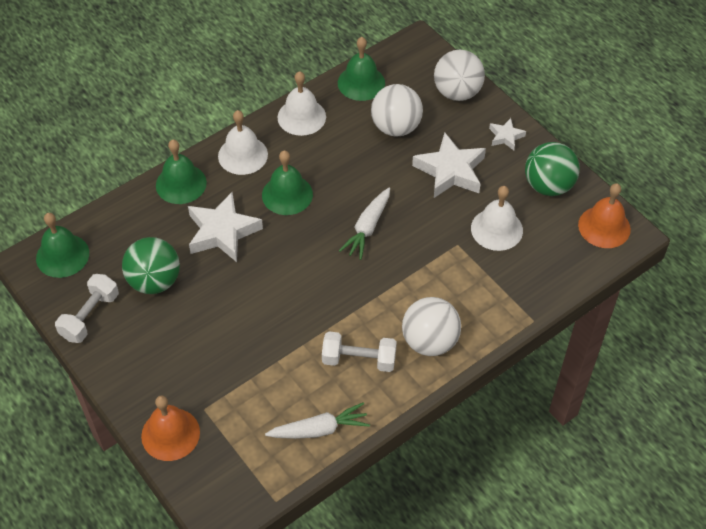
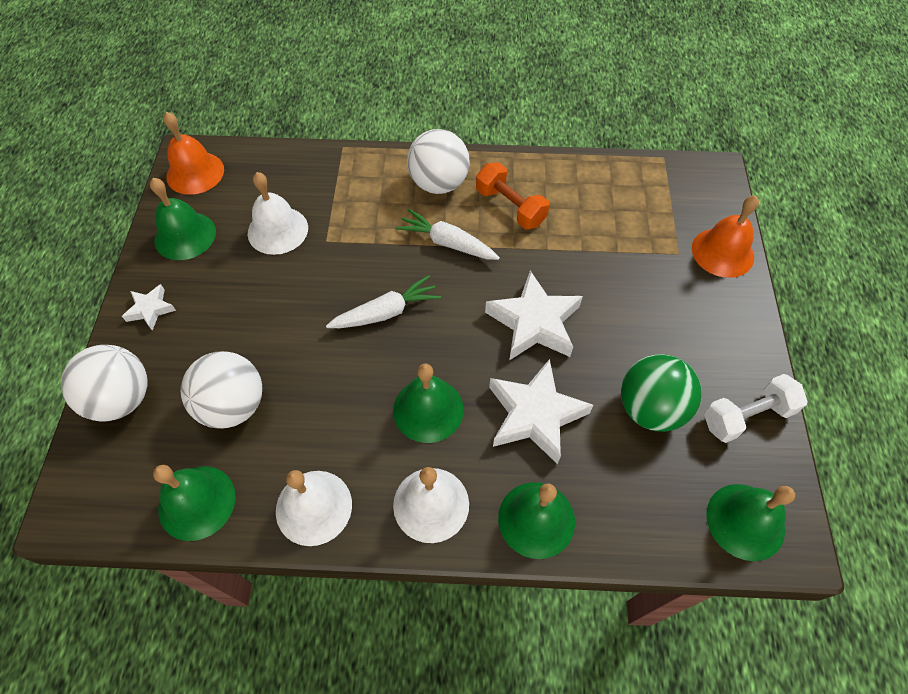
camera: 140 degrees left, 5 degrees up
(319, 429) = (589, 180): white carrot -> white carrot (447, 243)
(359, 360) = (510, 207): white dumbbell -> orange dumbbell
(450, 171) = (245, 313): white star -> white star (534, 323)
(548, 185) = (185, 235): green ball -> green bell

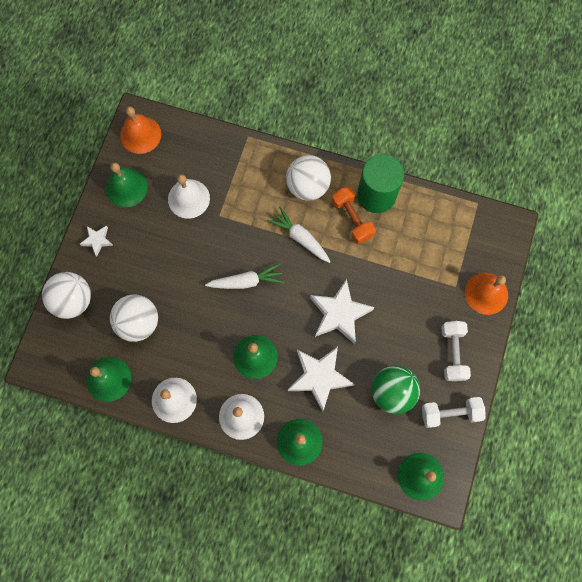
camera: 15 degrees right, 15 degrees up
(532, 175) = (376, 195): none -> green cylinder
(713, 335) = (452, 353): none -> white dumbbell

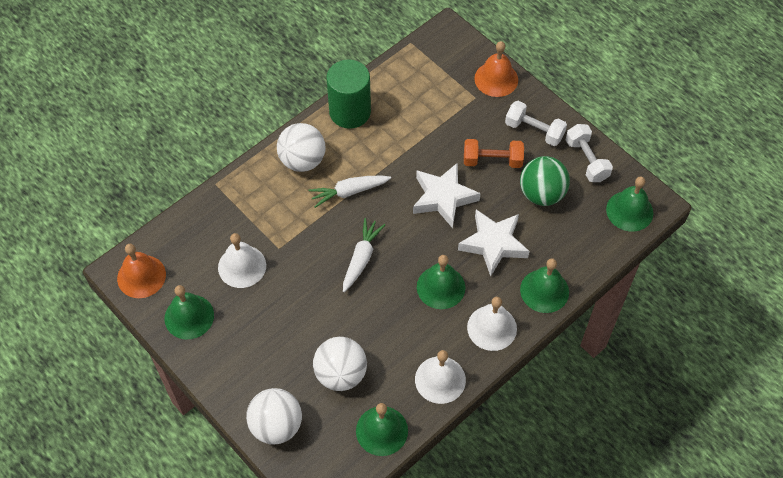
camera: 60 degrees left, 15 degrees down
(97, 240) = (227, 371): white star -> none
(352, 219) = (359, 142): orange dumbbell -> orange dumbbell (492, 160)
(450, 413) = (586, 160): white dumbbell -> white dumbbell turned 45 degrees counterclockwise

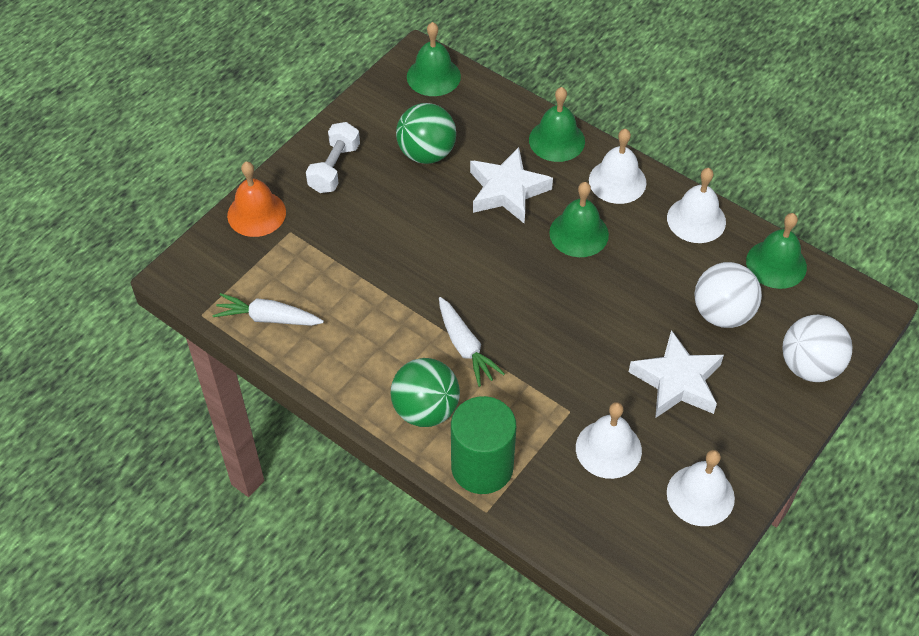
camera: 100 degrees left, 5 degrees down
(141, 276) = (658, 571): orange bell -> none
(189, 316) = (700, 495): green bell -> white bell
(302, 160) = (425, 410): white ball -> green ball
(350, 112) = (333, 367): green cylinder -> green cylinder (482, 467)
(361, 258) = (560, 317): white carrot -> white carrot (268, 318)
(443, 198) = (452, 246): white star -> white star (677, 381)
(492, 160) = (387, 204): orange dumbbell -> none
(586, 160) = (370, 117): white dumbbell -> none

